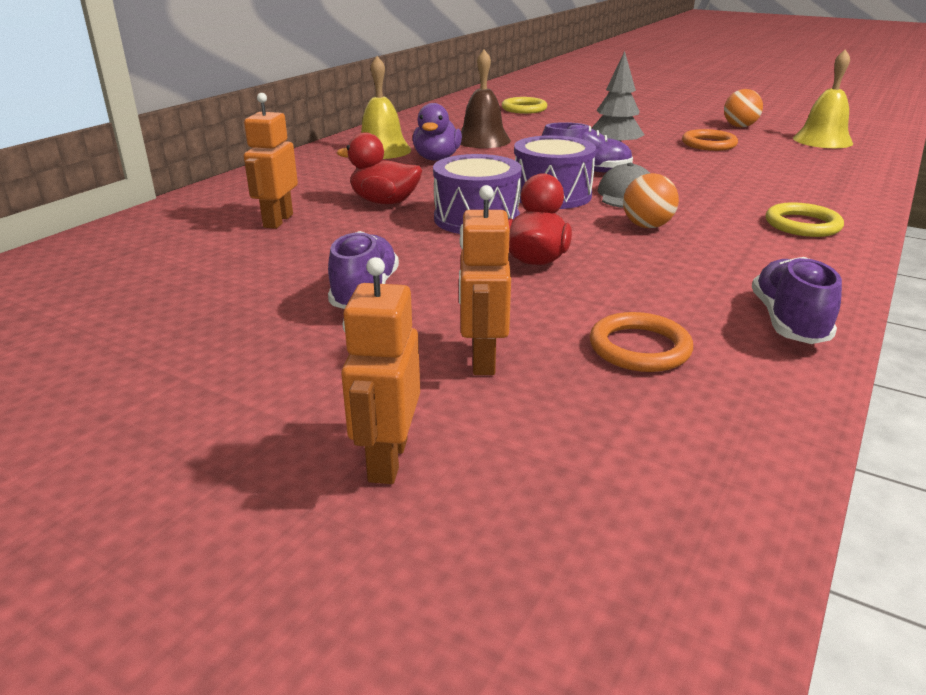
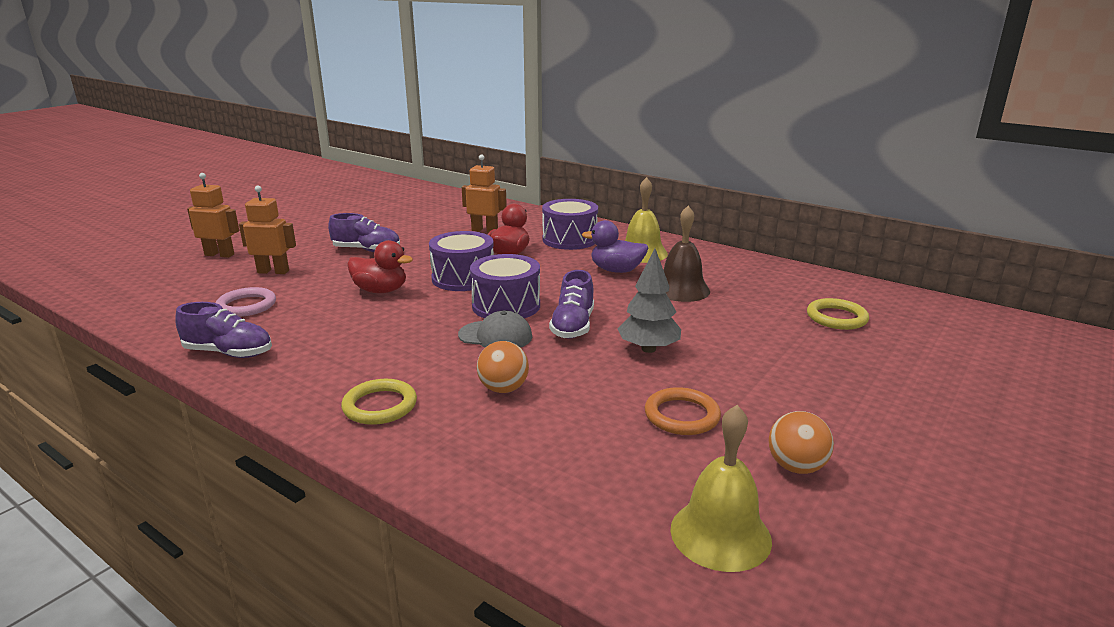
camera: 95 degrees right, 5 degrees down
(331, 177) = (570, 239): none -> purple drum
(639, 348) = (246, 306): orange ring -> pink ring
(647, 226) = (417, 333): orange ball -> orange ball (503, 389)

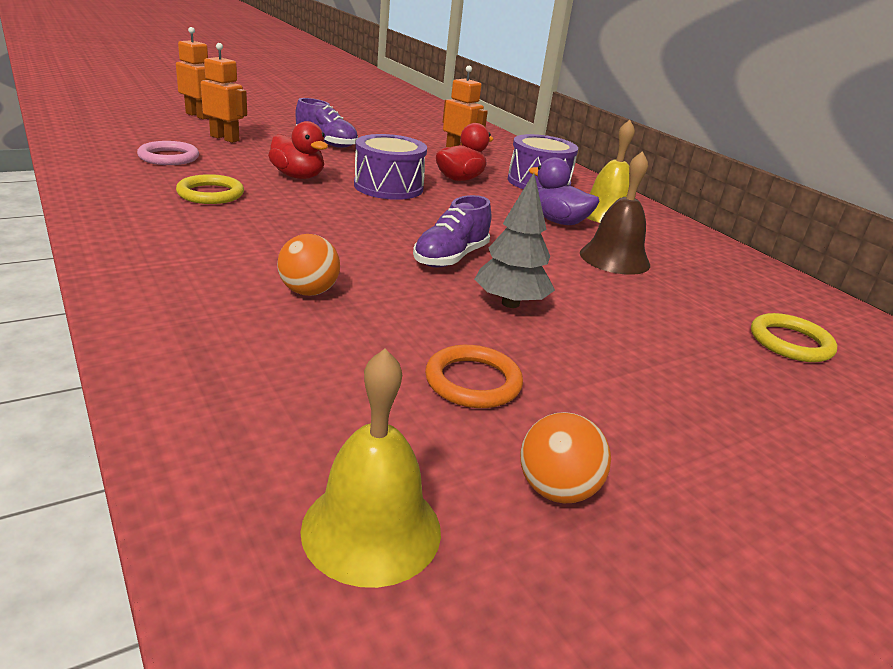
camera: 20 degrees right, 5 degrees up
(229, 353) = (106, 188): purple shoe -> none
(380, 406) = (174, 269): yellow ring -> yellow ring (210, 194)
(495, 336) = (359, 243): grey cap -> none
(506, 306) = (402, 221): purple drum -> none

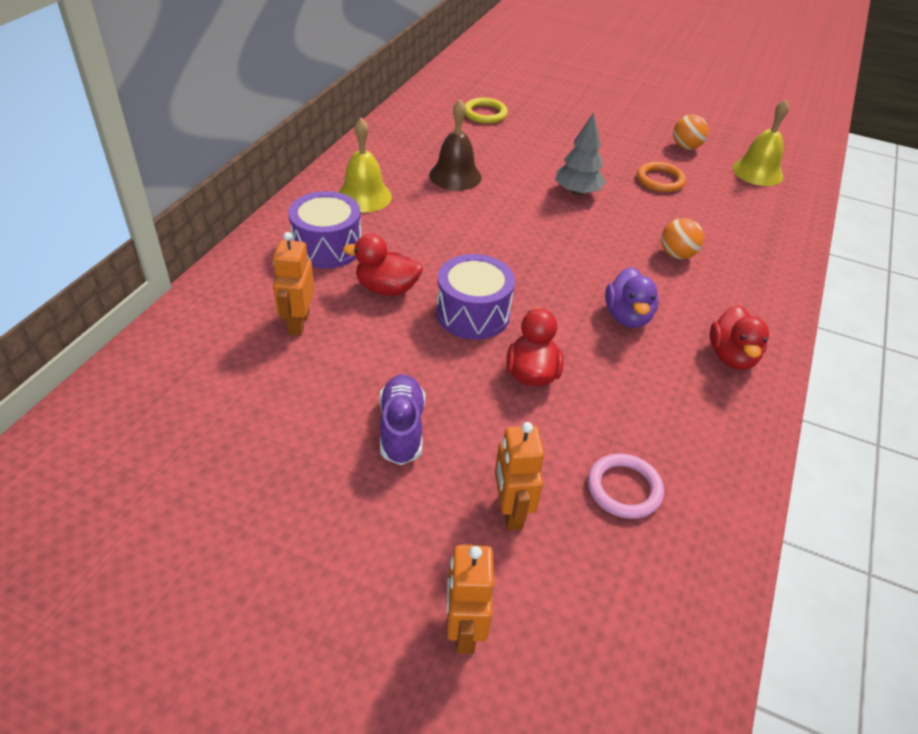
camera: 125 degrees left, 15 degrees up
(152, 234) = (731, 356): none -> red duck
(210, 194) = (643, 388): yellow ring -> none
(450, 258) = (556, 230): purple shoe -> none
(558, 221) = (418, 211): purple duck -> purple duck (627, 316)

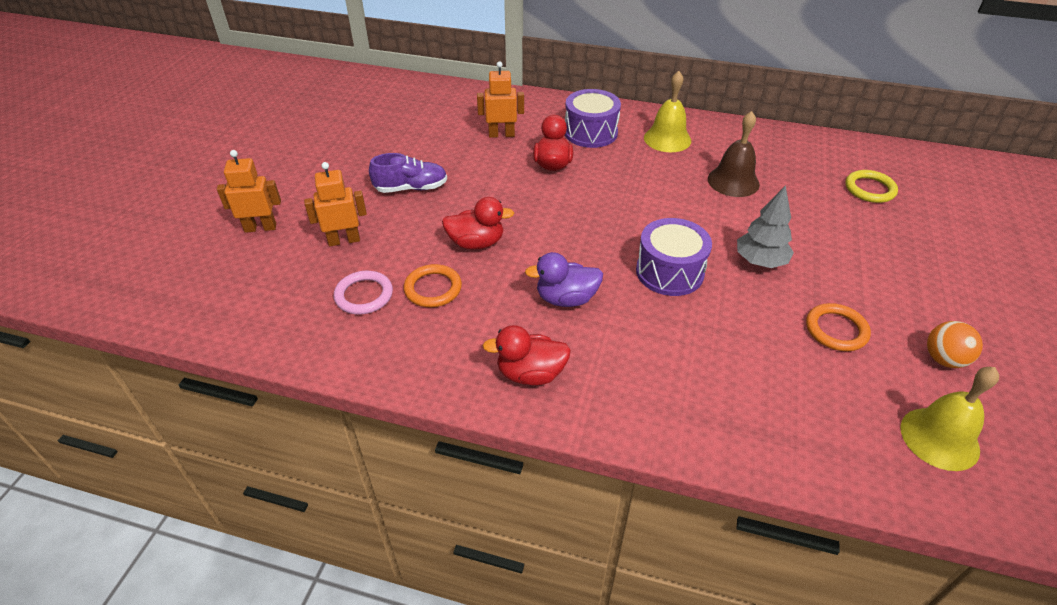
camera: 85 degrees right, 0 degrees up
(473, 313) = (538, 208): purple drum -> purple drum (669, 272)
(612, 420) = (433, 288): none -> orange ring
(677, 255) = (685, 339): orange ball -> none

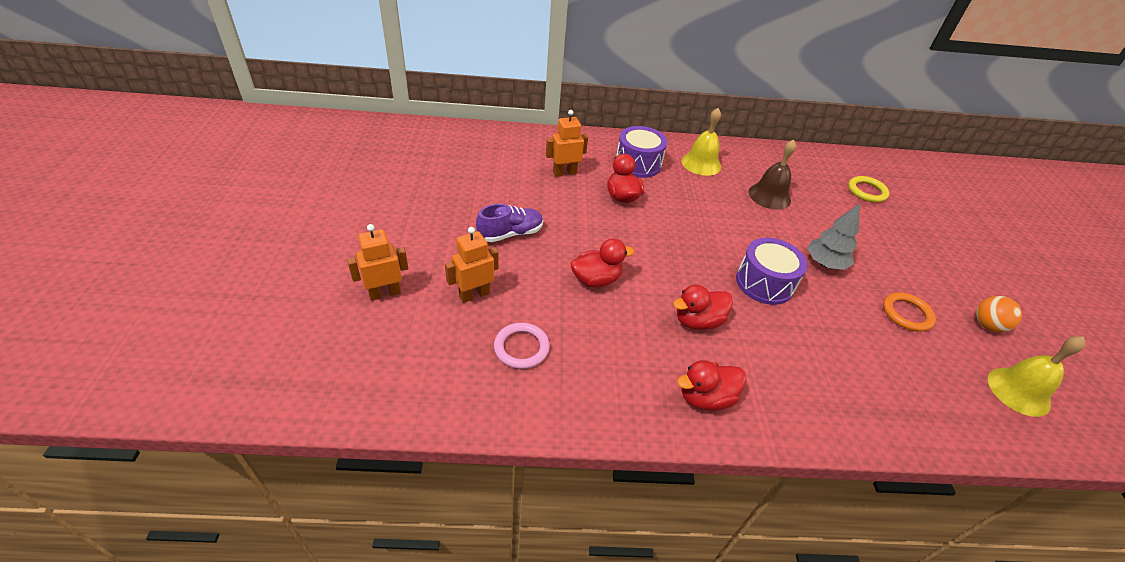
camera: 20 degrees left, 0 degrees up
(433, 288) = (581, 330): orange ring -> none
(566, 299) = (697, 321): purple duck -> red duck

